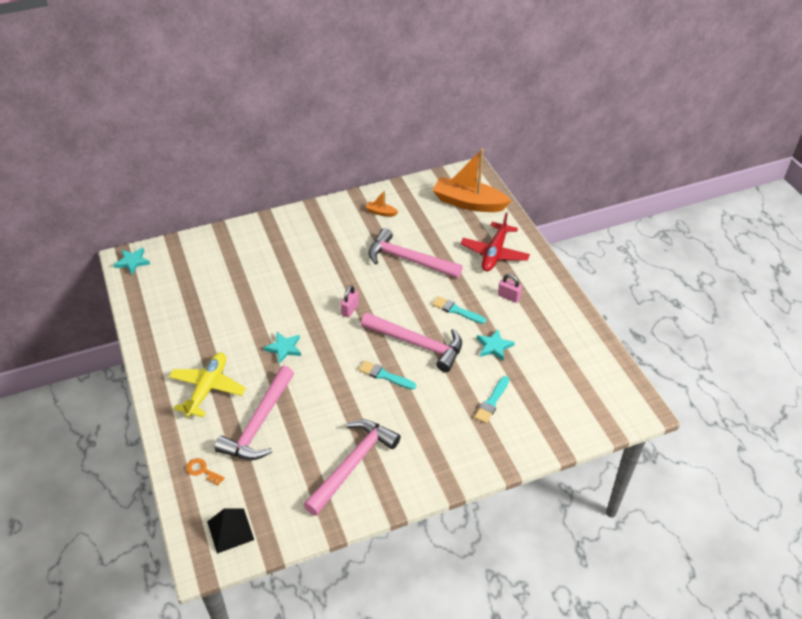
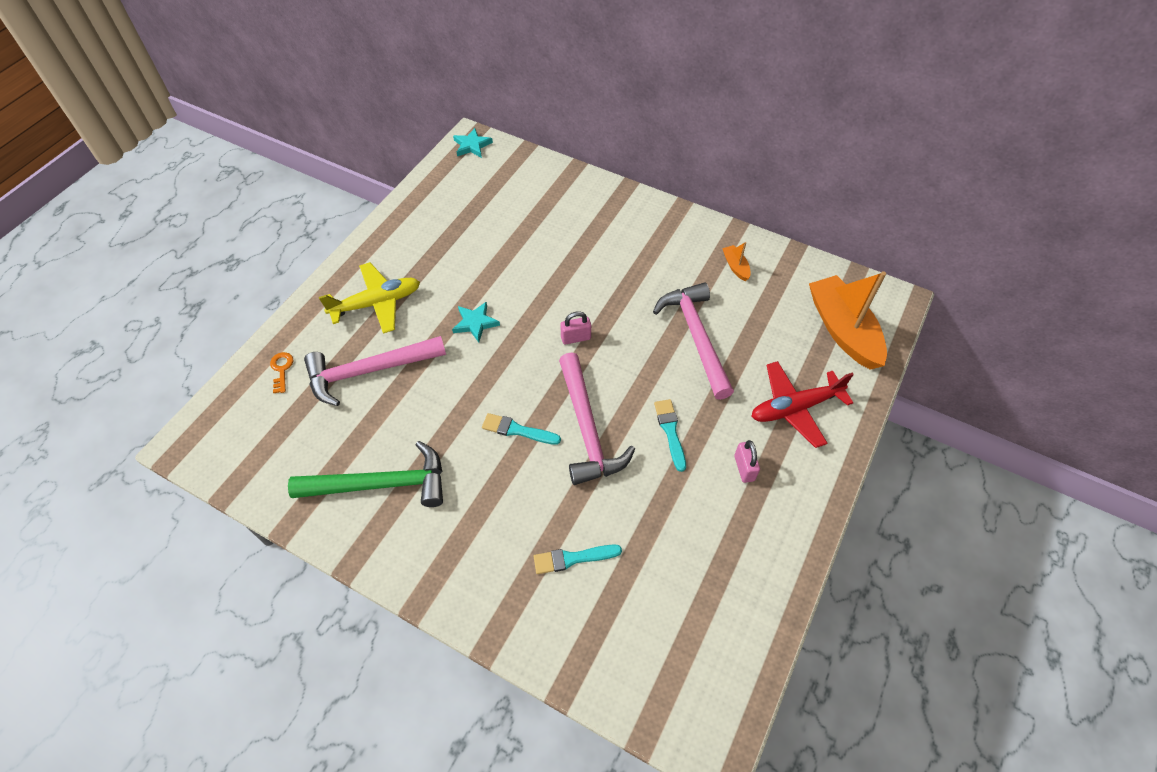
camera: 50 degrees right, 10 degrees up
(230, 530) = (231, 440): black pyramid -> none
(353, 464) = (381, 484): pink hammer -> green hammer
(385, 375) = (517, 430): turquoise brush -> turquoise brush turned 60 degrees counterclockwise
(494, 346) = (655, 505): turquoise star -> none

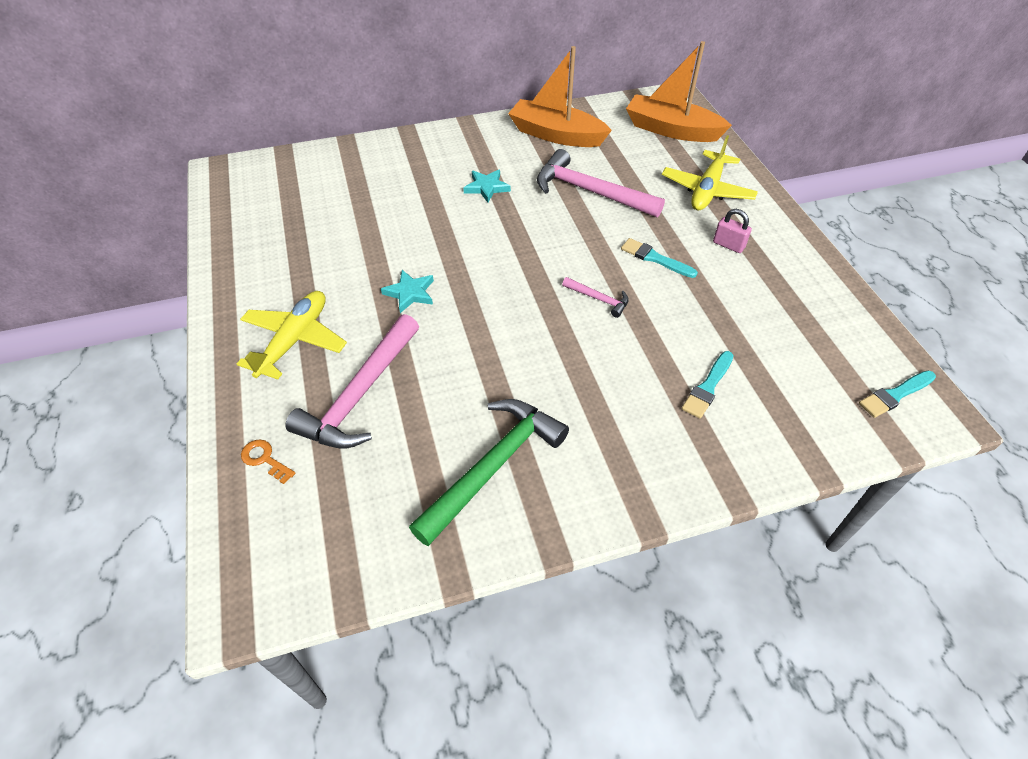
camera: 45 degrees left, 5 degrees down
(472, 145) = (227, 175): turquoise star -> turquoise star (486, 187)
(517, 430) = (549, 339): turquoise brush -> turquoise brush (895, 395)
(576, 338) = (506, 248): pink padlock -> none
(587, 429) = (598, 299): pink hammer -> pink hammer, size x0.46
(735, 266) = (556, 135): orange boat -> orange boat, size x2.36
(795, 408) = (707, 190): red plane -> yellow plane

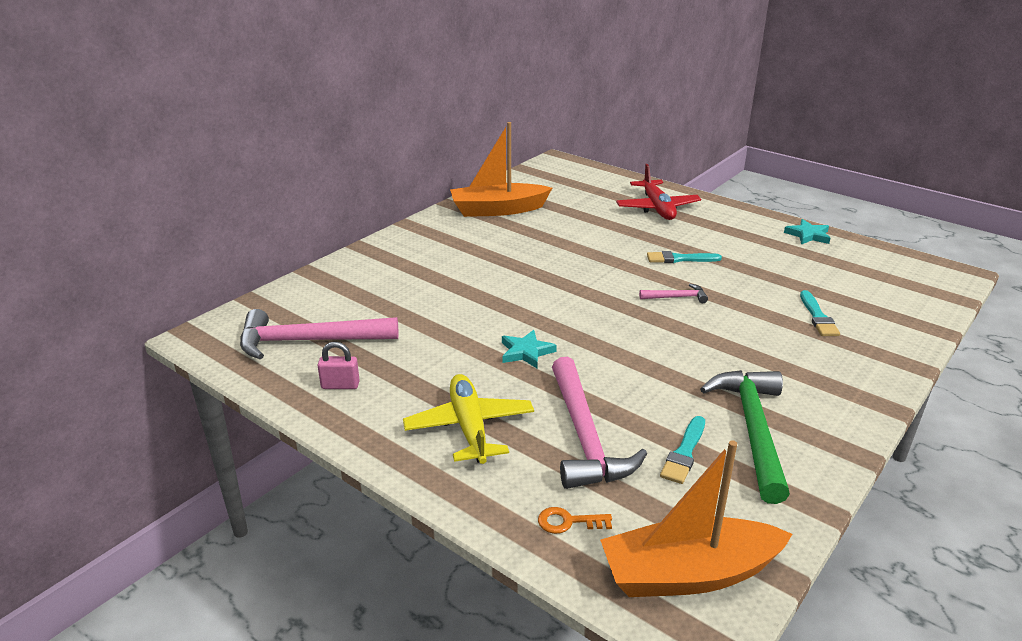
camera: 35 degrees left, 20 degrees down
(486, 187) = (489, 260): turquoise star -> turquoise star (808, 235)
(590, 191) = (575, 236): pink hammer -> pink hammer (309, 341)
(671, 130) = (582, 181): orange boat -> orange boat (688, 574)
(707, 190) = (657, 208): yellow plane -> red plane
(728, 245) = (716, 234): pink padlock -> pink padlock (340, 385)
(895, 395) = (920, 274): turquoise brush -> turquoise brush (684, 453)

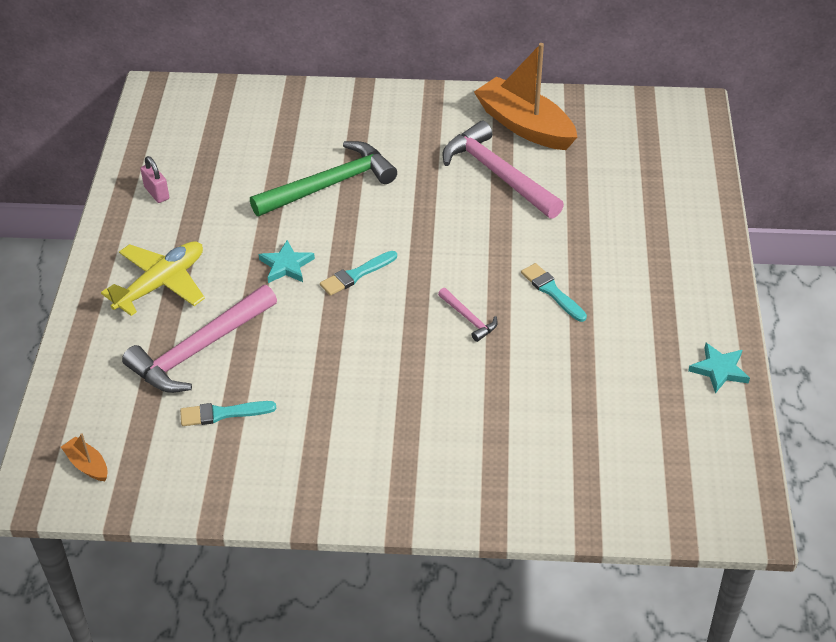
camera: 55 degrees right, 15 degrees up
(309, 341) = (197, 144): pink hammer -> pink hammer (498, 174)
(568, 522) = (96, 383): orange key -> none
(657, 208) = (657, 230): red plane -> none
(688, 574) = (87, 465): orange boat -> orange boat, size x0.42
(753, 430) = (288, 444): green hammer -> green hammer (330, 185)
(818, 317) = (527, 431): turquoise brush -> turquoise brush (356, 275)

